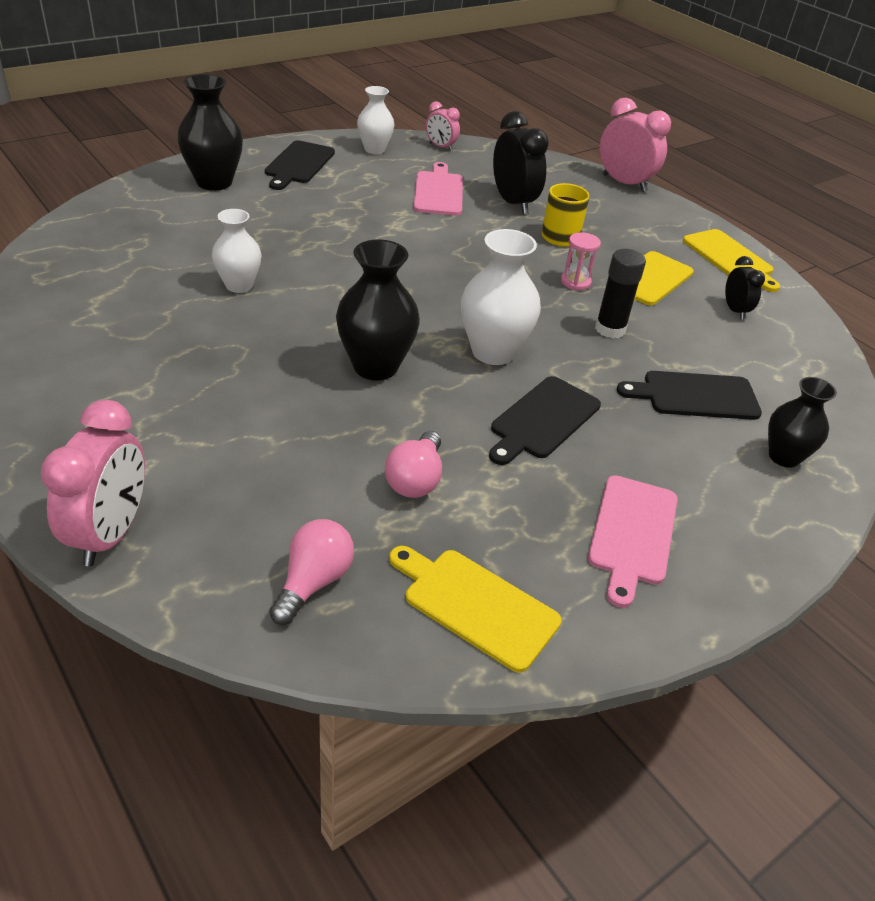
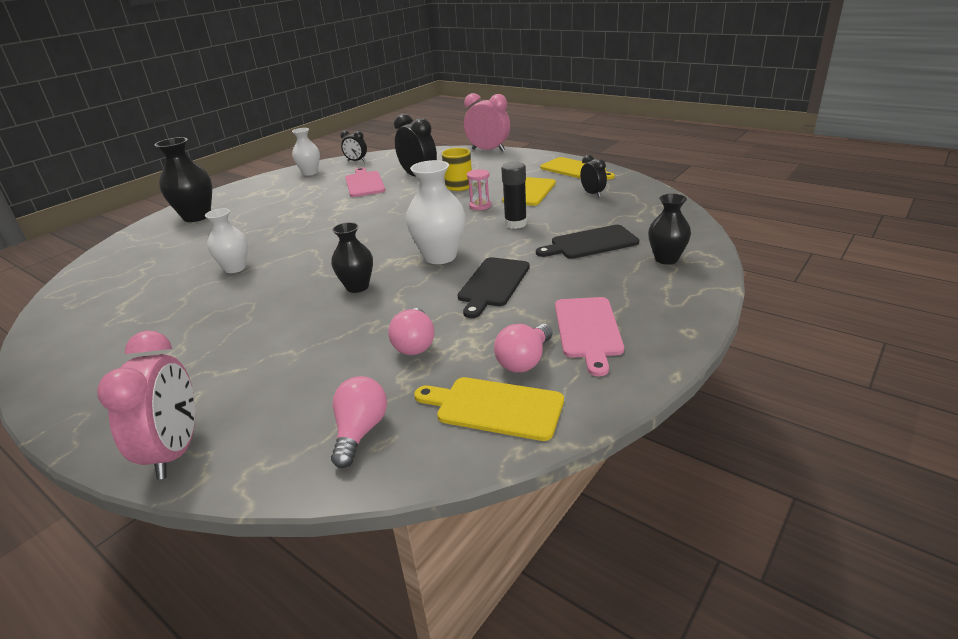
camera: 10 degrees left, 10 degrees down
(298, 164) = (257, 192): black cutting board -> none
(375, 366) = (357, 287): black vase -> black vase, size x0.65
(441, 147) = (356, 161): pink clock -> black clock
(536, 551) = (524, 361): none -> pink light bulb

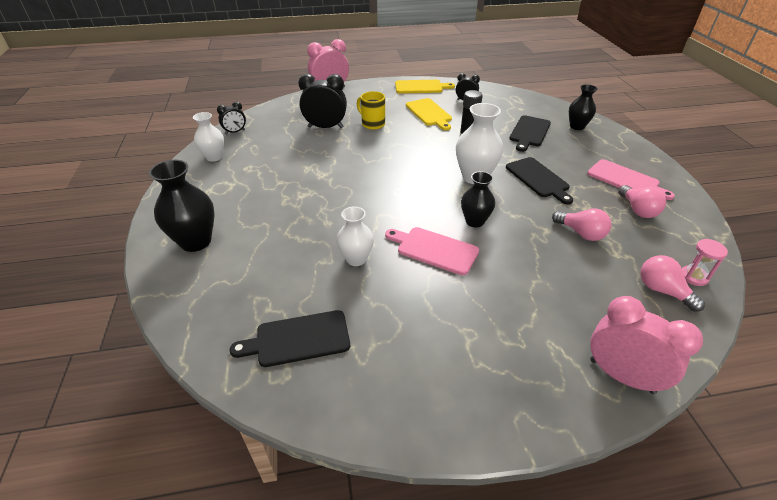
camera: 50 degrees left, 10 degrees up
(116, 292) = (298, 339): none -> black cutting board
(364, 183) = (292, 148): pink cutting board -> pink cutting board (434, 249)
(480, 206) = (420, 133): pink hourglass -> pink hourglass (693, 277)
(494, 407) = (675, 239): yellow cutting board -> none

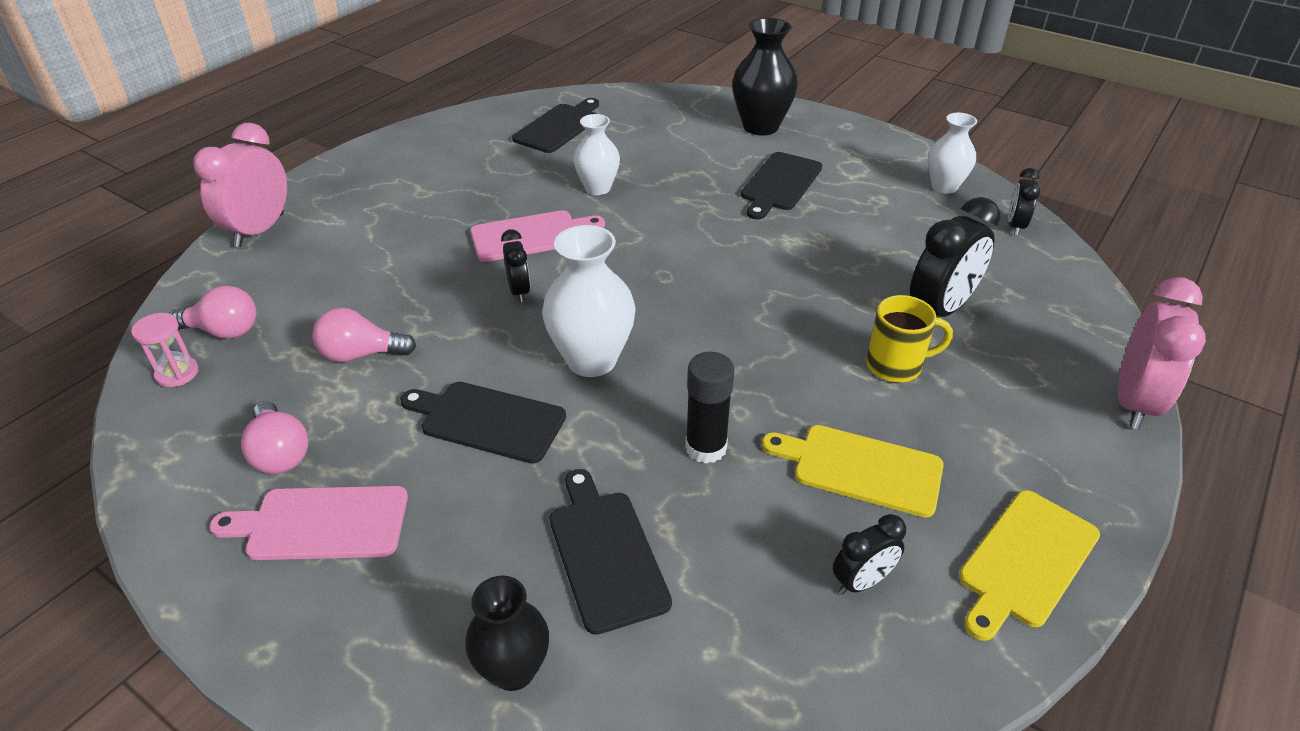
camera: 135 degrees right, 0 degrees up
(268, 200) = (780, 184): none -> black cutting board
(474, 221) = (519, 291): black vase -> black clock
(621, 376) = (260, 230): pink clock -> pink clock turned 120 degrees clockwise
(637, 210) = (280, 453): pink light bulb -> pink light bulb turned 150 degrees counterclockwise

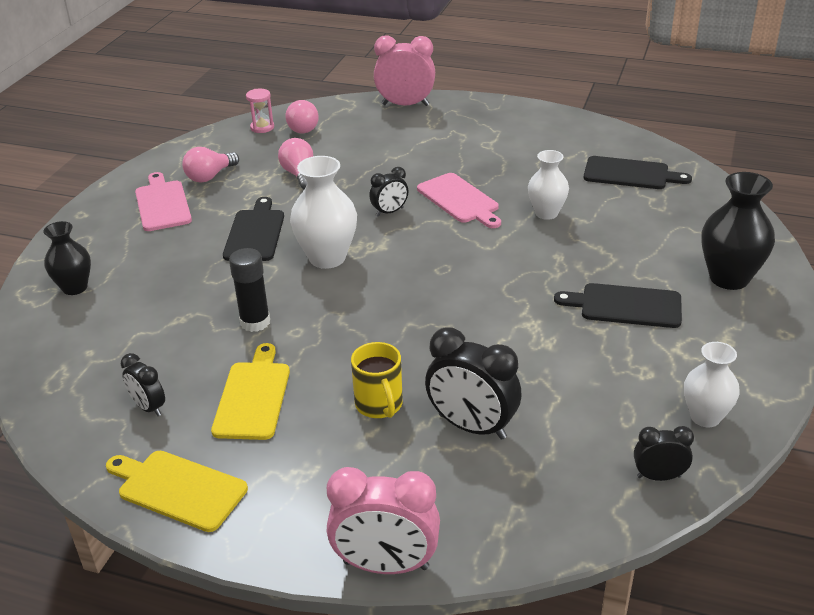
camera: 75 degrees right, 5 degrees down
(605, 554) = (156, 300): black cutting board -> none

